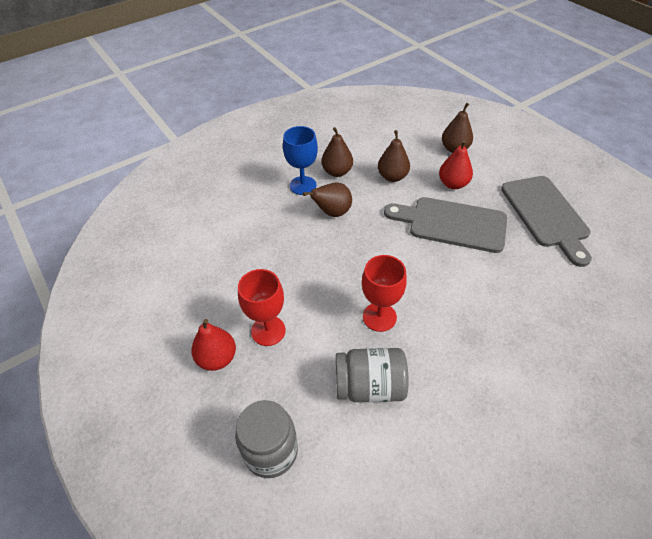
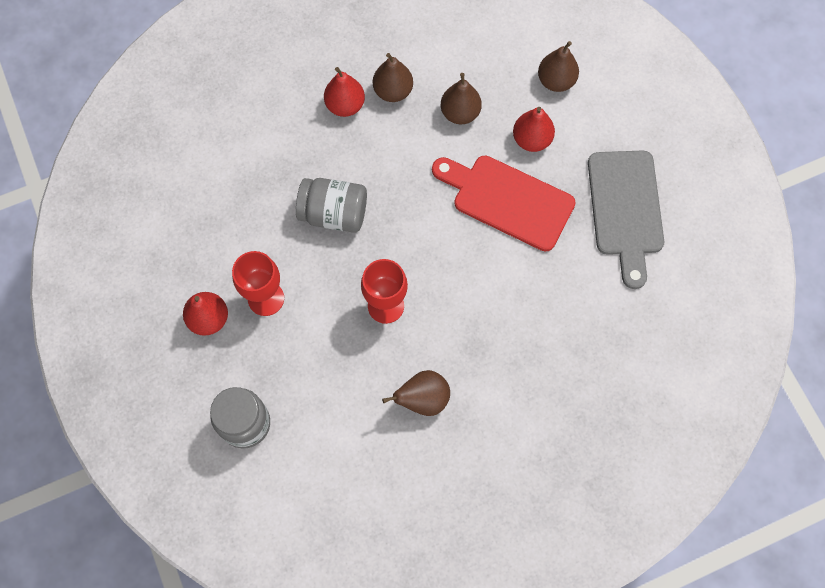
camera: 10 degrees right, 20 degrees up
(303, 185) = (345, 105): blue goblet -> red pear
(332, 212) = (371, 155): brown pear -> brown pear (423, 399)
(370, 386) = (354, 380): grey jar -> grey jar (334, 214)
(452, 224) = (507, 200): grey cutting board -> red cutting board

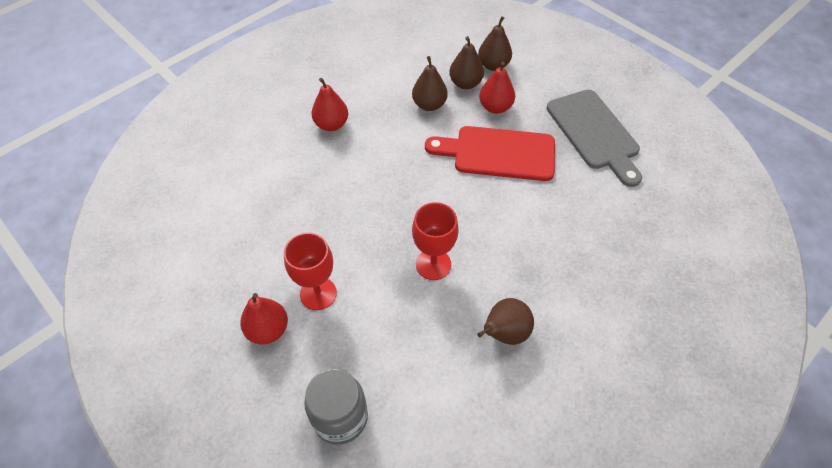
camera: 20 degrees left, 15 degrees down
(334, 214) = (354, 206): grey jar -> none
(393, 91) = (367, 104): brown pear -> brown pear (465, 83)

